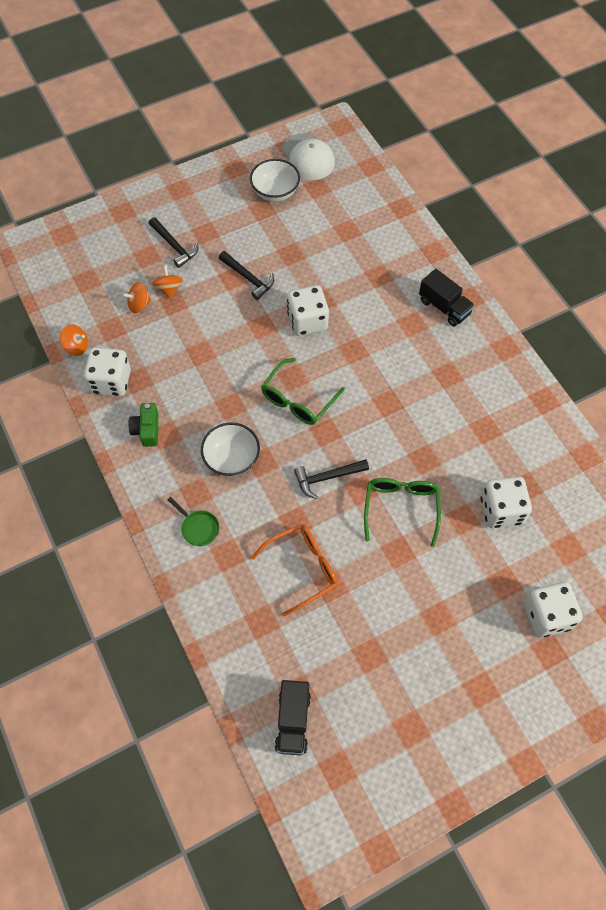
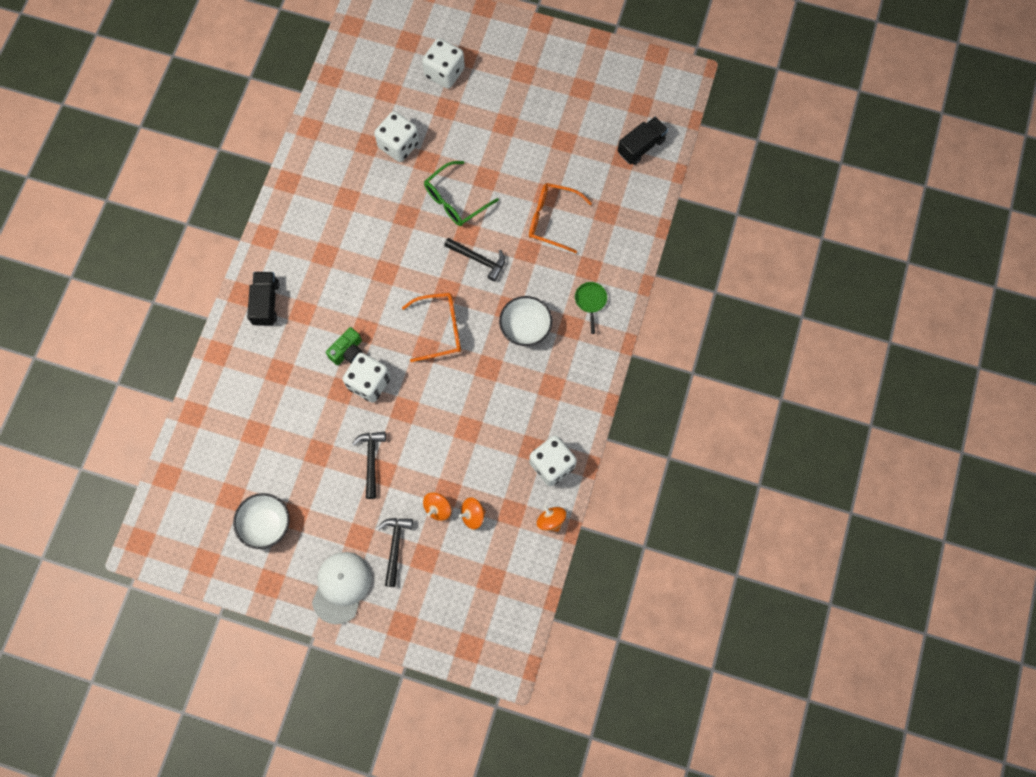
camera: 135 degrees left, 10 degrees up
(139, 305) = (473, 515): orange spinning top -> orange spinning top turned 135 degrees clockwise
(147, 430) = (561, 402): green camera -> green camera (347, 351)
(298, 400) = (440, 329): green glasses -> orange glasses
(308, 157) = (203, 535): white cap -> white cap (341, 587)

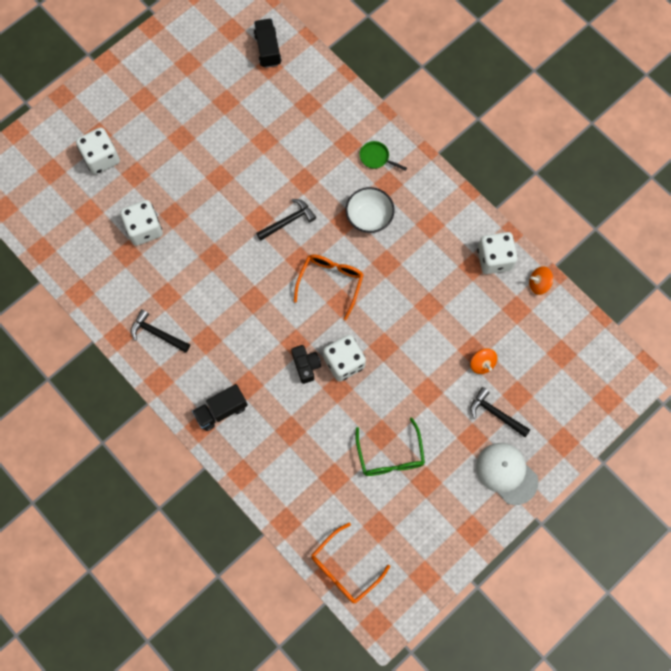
camera: 60 degrees left, 0 degrees up
(266, 303) = (221, 410): black truck -> black truck turned 60 degrees counterclockwise
(266, 524) = (419, 508): white bowl -> none
(347, 351) = (306, 365): green camera -> black camera
(371, 460) = (412, 395): black hammer -> black hammer (157, 333)
(455, 200) = (224, 211): green glasses -> green glasses (390, 456)
(473, 515) = (502, 340): orange spinning top -> none
(552, 219) = (288, 148): orange glasses -> orange glasses (344, 569)

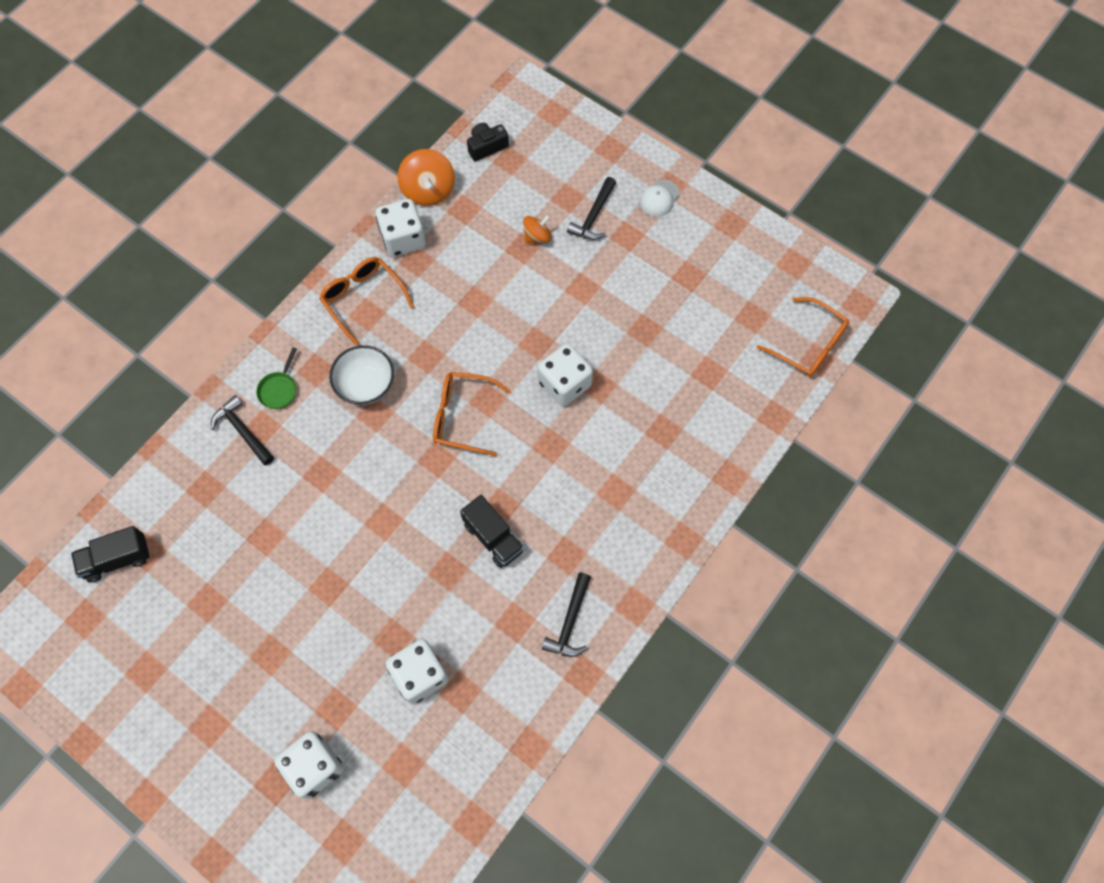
camera: 100 degrees left, 5 degrees down
(221, 410) = (656, 517): black truck -> black truck (493, 537)
(288, 221) = (383, 483): black hammer -> black hammer (242, 430)
(306, 365) = (577, 427): black camera -> black camera (486, 147)
(390, 456) = (668, 316): green glasses -> none
(444, 223) = (363, 299): none -> orange glasses
(506, 473) = (659, 198): white cap -> white cap, size x0.59
(538, 284) = (428, 190): orange spinning top -> orange spinning top, size x1.64

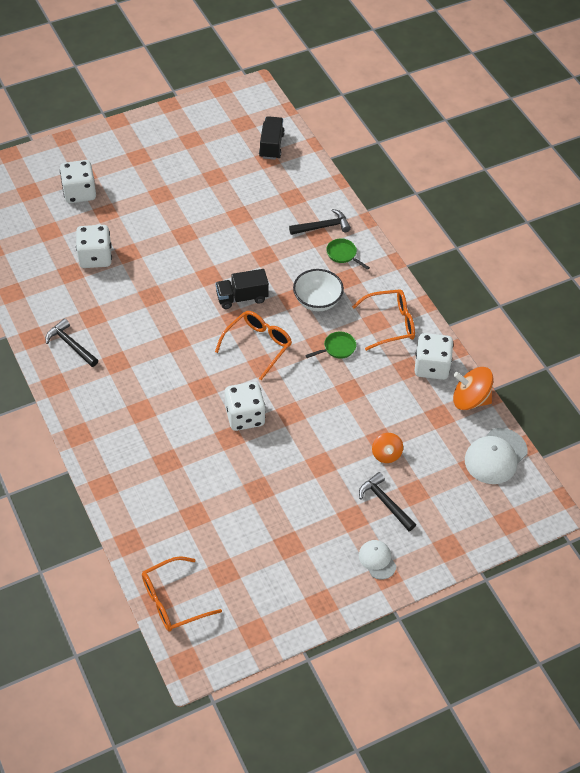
camera: 115 degrees right, 15 degrees down
(424, 336) = (337, 348): none -> green pan
(486, 147) = (495, 456): black camera -> white cap
(493, 537) = (157, 328): black truck -> black truck (242, 297)

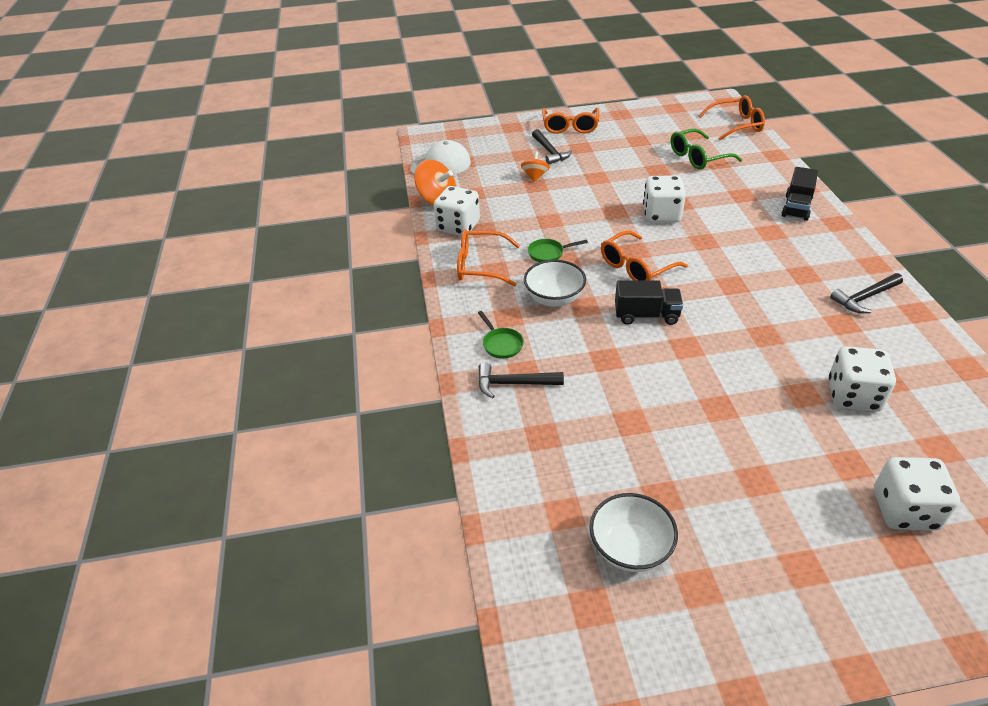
camera: 160 degrees left, 10 degrees down
(70, 345) = (864, 298): black hammer -> black hammer turned 90 degrees clockwise
(216, 521) = (698, 157): none -> green glasses
(228, 149) = (630, 548): none -> white bowl
(271, 146) = (549, 540): black truck -> black truck (796, 207)
(377, 560) = (570, 127): white cap -> orange glasses

